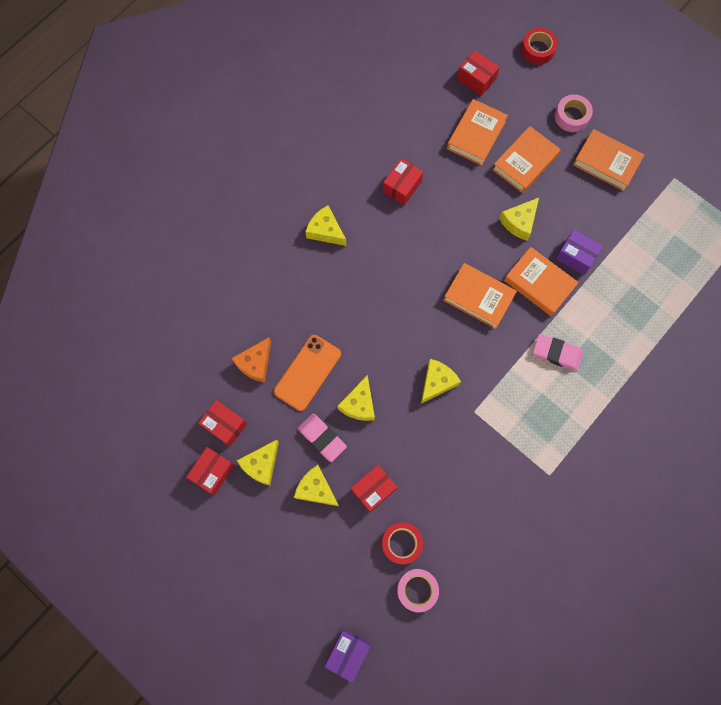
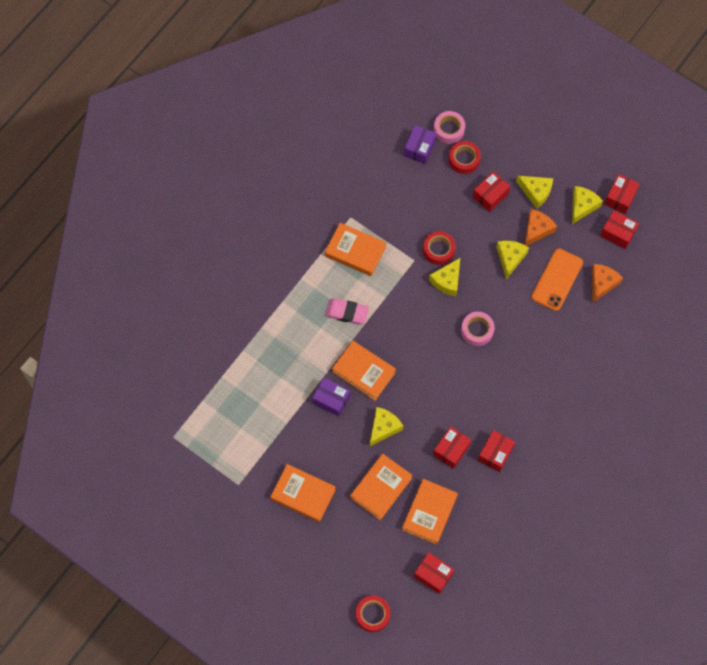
camera: 175 degrees right, 5 degrees down
(322, 438) = (537, 230): pink eraser -> orange cheese
(325, 231) = (560, 404): yellow cheese -> none
(347, 653) = (496, 86): purple box -> purple box (419, 148)
(444, 422) = (438, 250): none -> red tape
(448, 194) = (451, 450): none -> red box
(478, 297) = (416, 355): orange book -> orange book (355, 251)
(571, 116) = (337, 541): pink tape -> pink tape (477, 330)

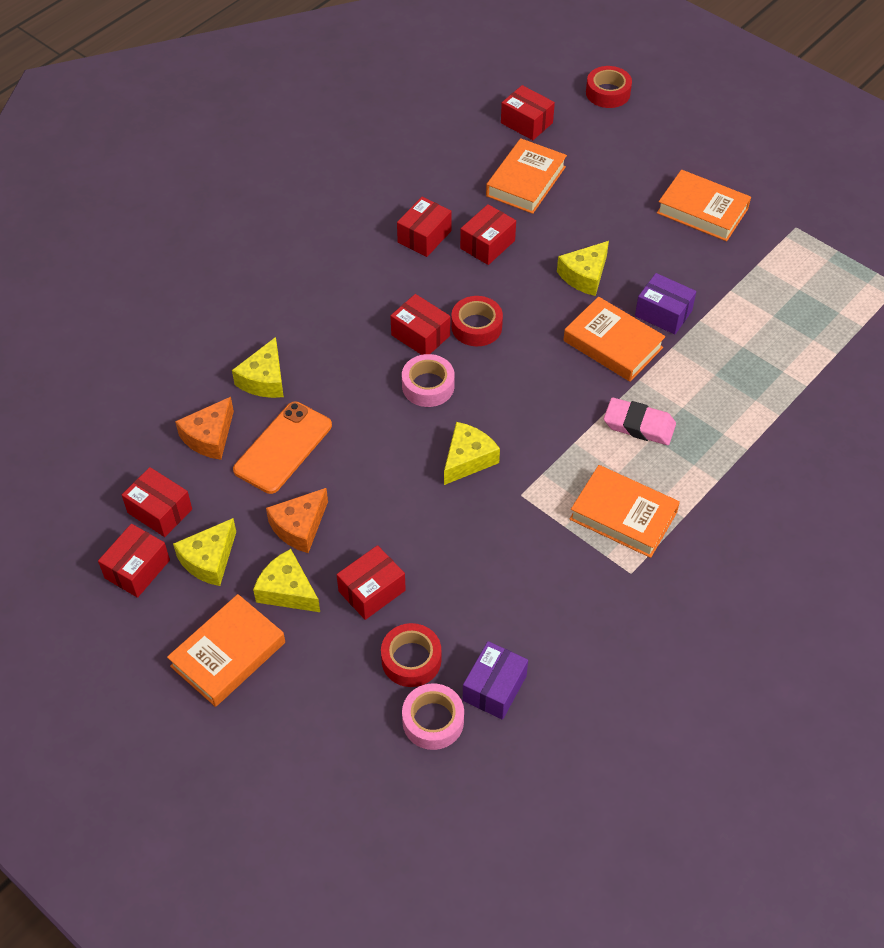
camera: 175 degrees left, 15 degrees down
(381, 488) = (592, 211): orange book -> orange book (228, 654)
(438, 250) = (477, 507): red tape -> red tape (476, 326)
(487, 369) = (420, 335): none -> red box
(510, 258) = (355, 485): yellow cheese -> yellow cheese (264, 379)

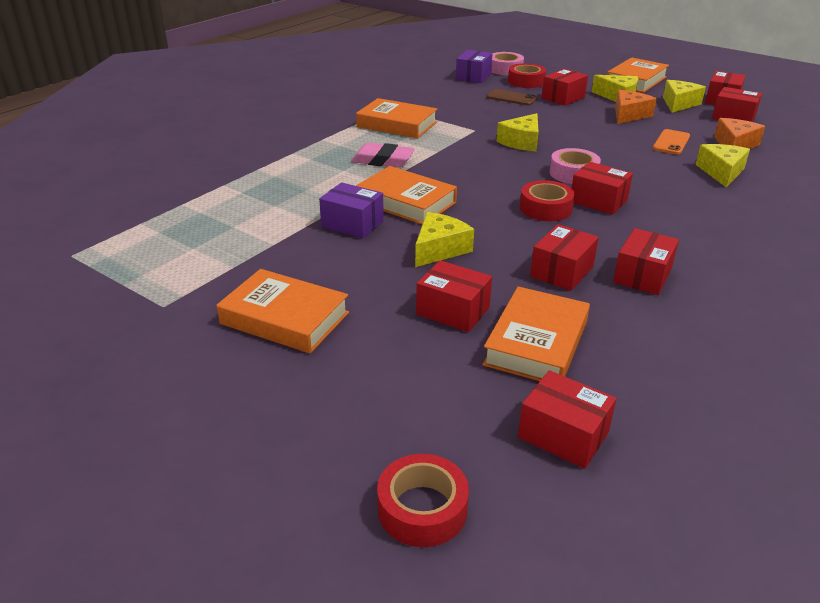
camera: 175 degrees right, 20 degrees down
(283, 448) = (671, 142): orange phone -> orange phone, size x0.63
(450, 595) = (511, 98): none -> brown phone
(580, 211) = (453, 311): none -> red box

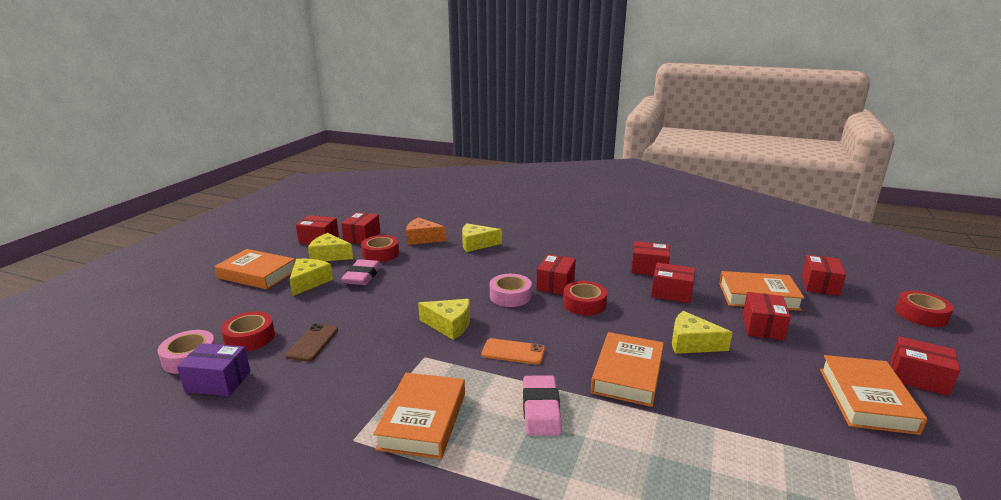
camera: 105 degrees left, 10 degrees down
(352, 224) = (696, 399): purple box -> none
(563, 98) = (312, 310): red box -> red box (918, 378)
(629, 115) = (362, 276): orange cheese -> pink eraser
(671, 142) = (425, 259): orange phone -> orange phone (513, 352)
(685, 124) = (380, 254): none -> red tape

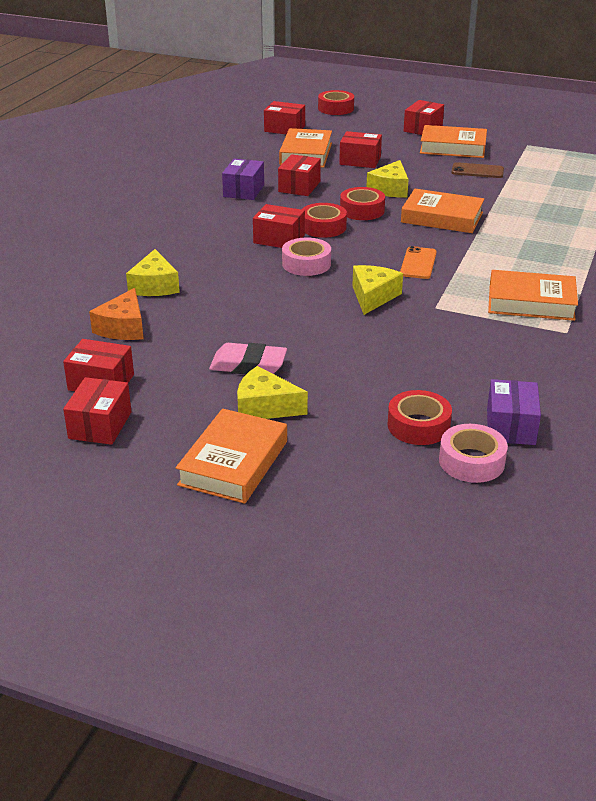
camera: 90 degrees left, 10 degrees up
(312, 343) = (422, 377): brown phone -> brown phone (477, 171)
(329, 255) = (172, 404): yellow cheese -> none
(380, 254) = (173, 358): red tape -> red tape (362, 210)
(541, 409) = (499, 253): pink eraser -> none
(649, 268) = (243, 191): red box -> purple box

